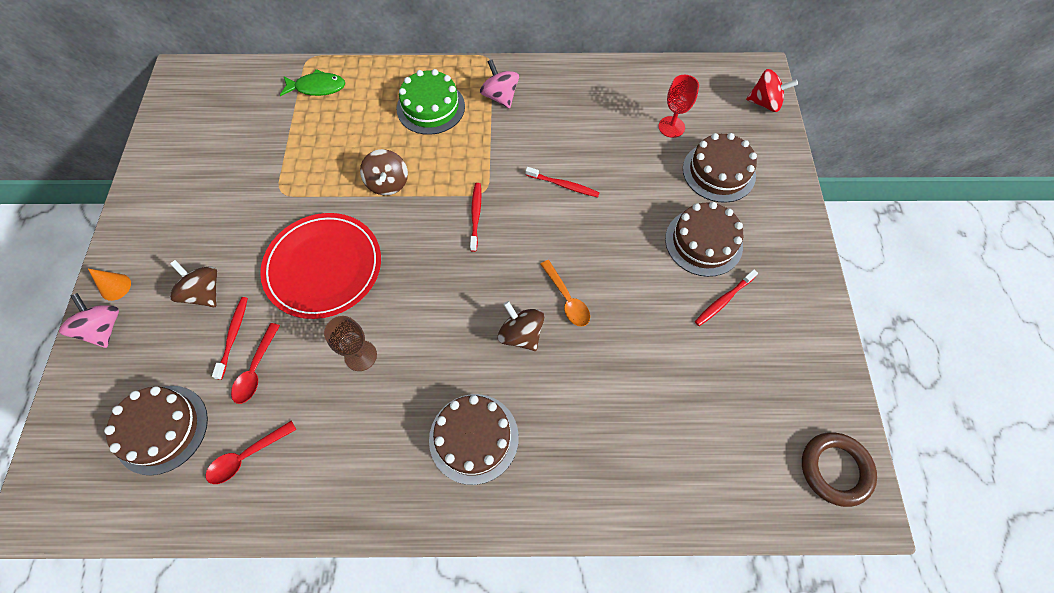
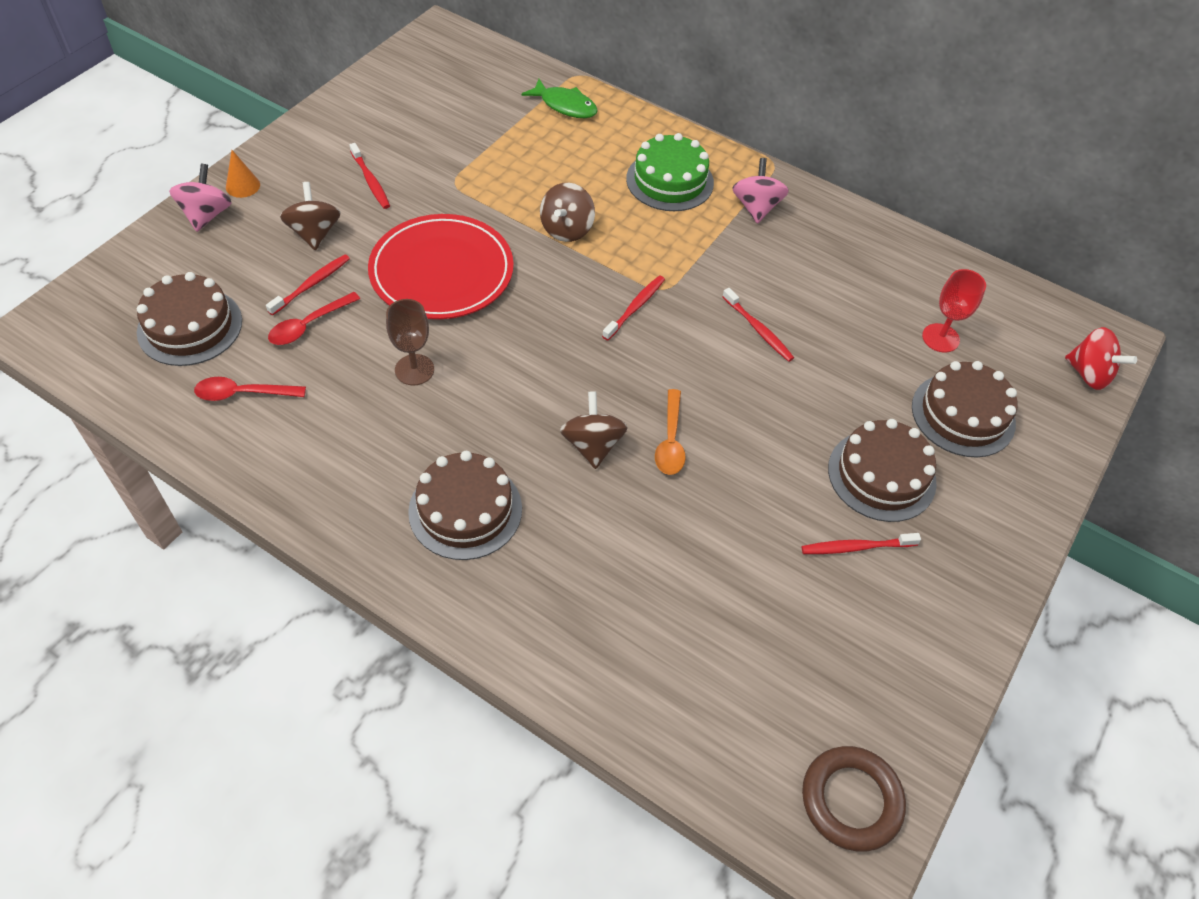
camera: 30 degrees right, 10 degrees down
(216, 226) = (371, 181): none -> red toothbrush

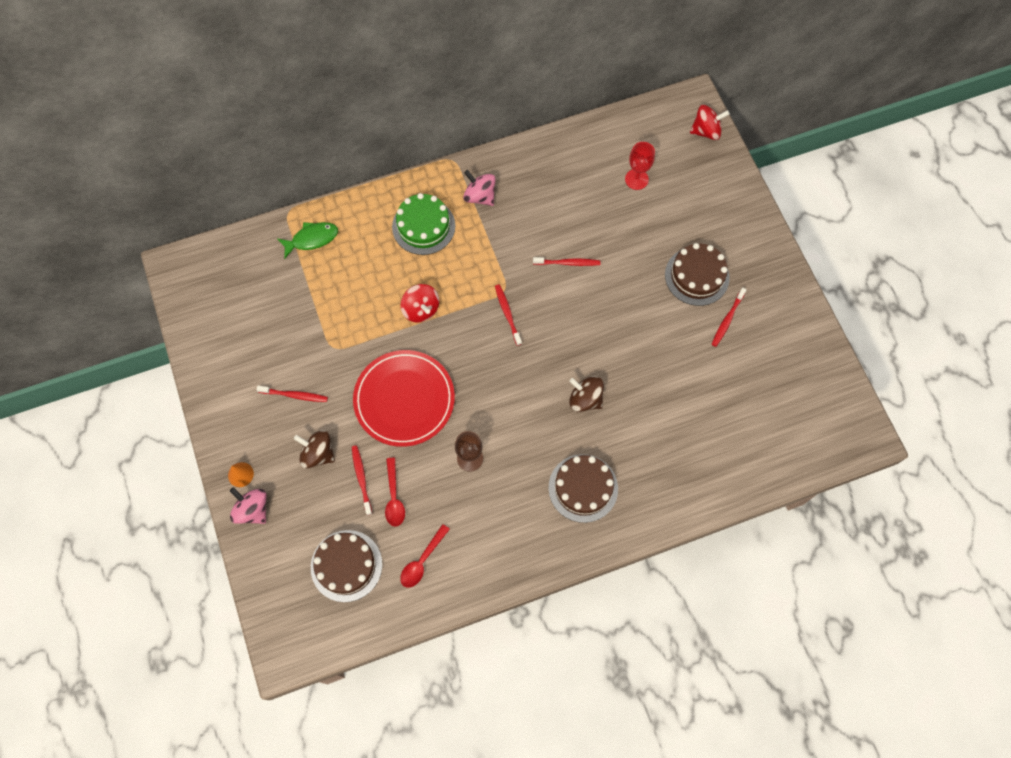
camera: 50 degrees left, 15 degrees up
(567, 229) = (421, 309): brown spinning top -> red spinning top
(670, 440) = (609, 359): orange spoon -> none
(851, 800) = (842, 419): brown ring -> none
(963, 414) = (689, 209): brown cake -> none

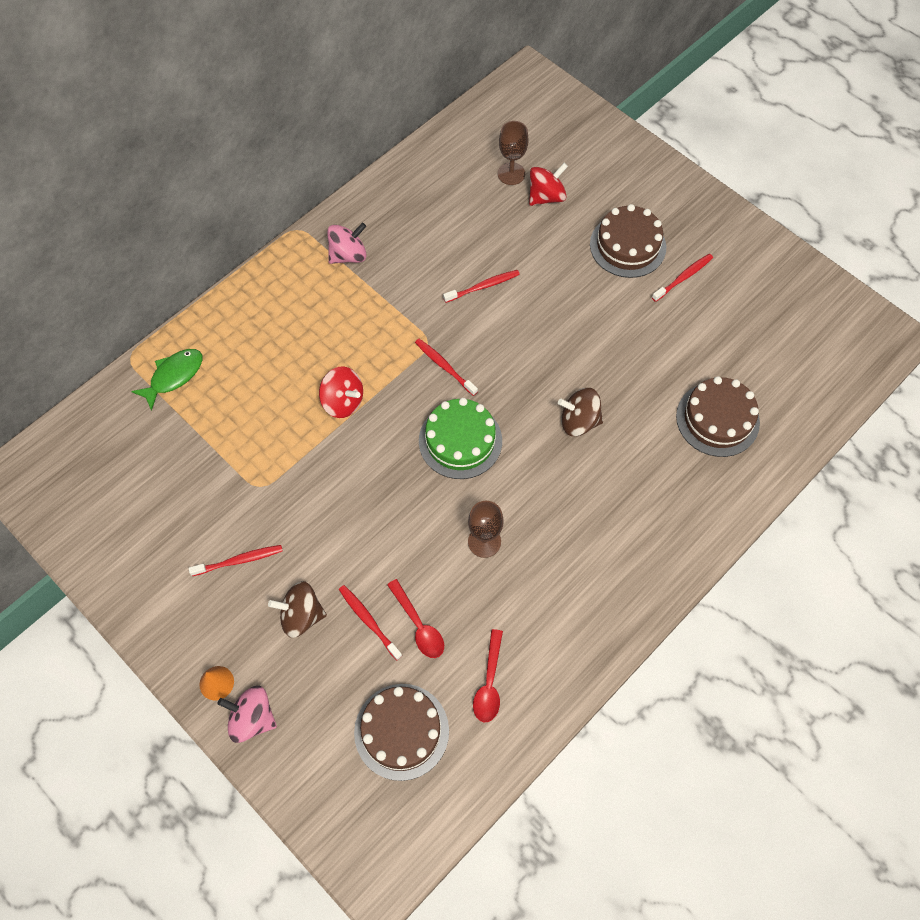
camera: 25 degrees left, 5 degrees down
(404, 399) = (374, 509): red plate -> none
(423, 226) = (300, 311): green cake -> green cake (460, 440)
(480, 196) = (348, 255): pink spinning top -> pink spinning top turned 135 degrees clockwise
(583, 488) = (628, 518): brown cake -> brown cake (717, 419)
(636, 179) = (511, 174): red goblet -> brown goblet
(706, 131) = (558, 100): red spinning top -> red spinning top (546, 197)
(727, 320) = (683, 277): red toothbrush -> red toothbrush turned 135 degrees counterclockwise

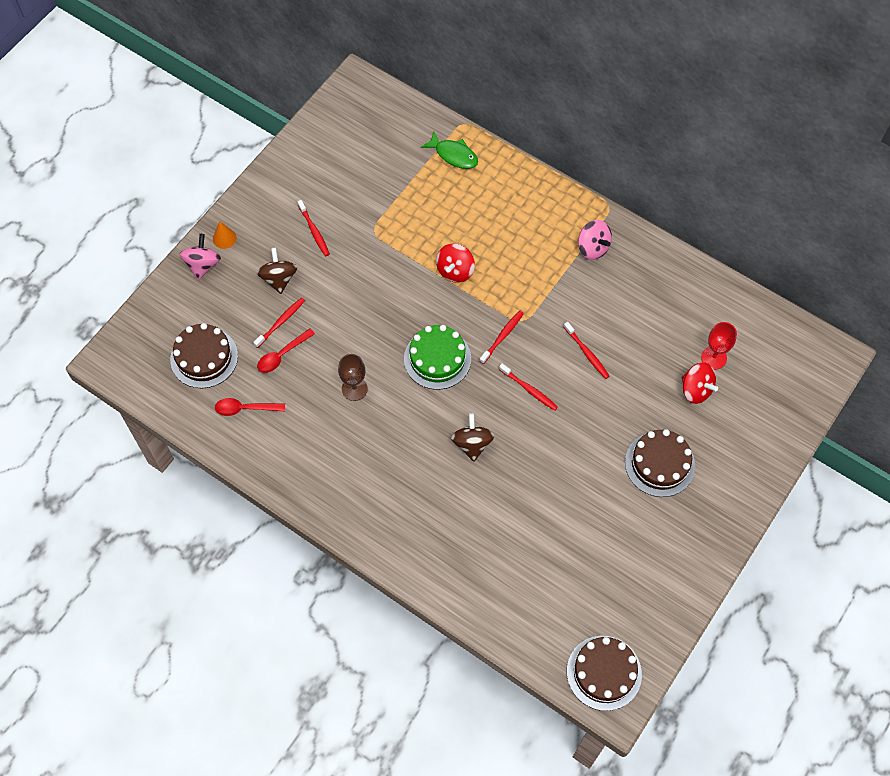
camera: 80 degrees right, 0 degrees up
(511, 174) = (713, 357): brown goblet -> red goblet
(683, 277) = (637, 514): red toothbrush -> red toothbrush (529, 390)
(717, 419) = (496, 554): brown cake -> brown cake (604, 672)

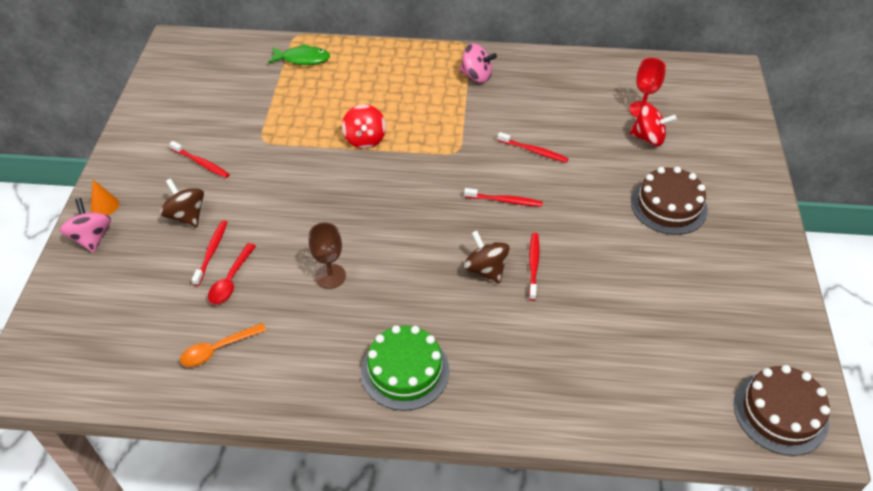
camera: 30 degrees left, 15 degrees down
(204, 357) = (140, 321): brown cake -> none
(245, 408) = (218, 349): red spoon -> orange spoon
(437, 359) = (398, 214): green cake -> green cake (405, 371)
(502, 336) = (447, 170): red toothbrush -> red toothbrush (533, 265)

